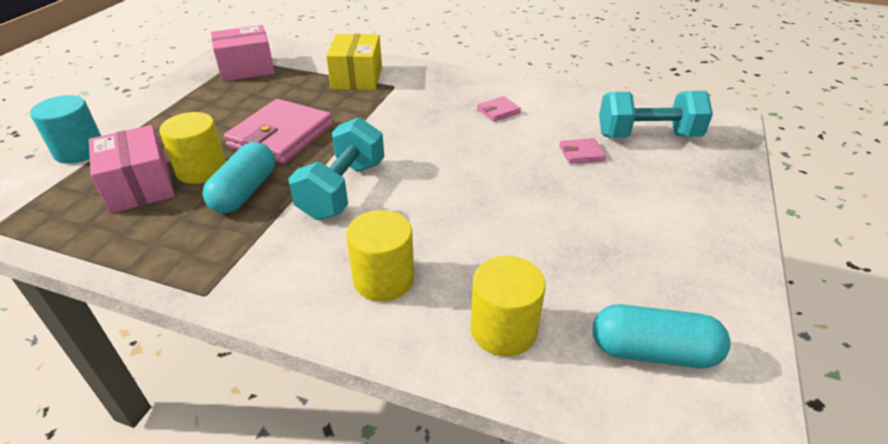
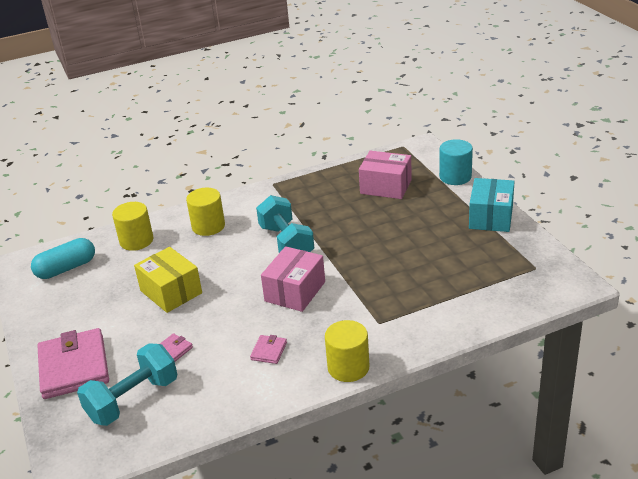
camera: 140 degrees right, 5 degrees down
(166, 101) = (490, 217): none -> turquoise box
(202, 170) = (375, 207): yellow cylinder -> yellow cylinder (348, 367)
(245, 191) = (332, 214): turquoise capsule -> none
(246, 69) = (509, 265): pink box -> pink box (295, 291)
(281, 136) = (376, 244): pink wallet -> pink wallet (74, 367)
(357, 77) = (420, 311): yellow box -> yellow box (171, 292)

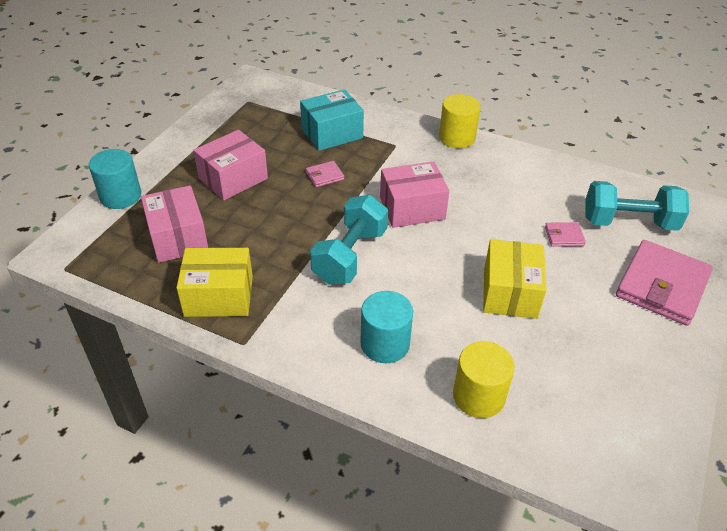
camera: 135 degrees left, 10 degrees up
(66, 268) = (594, 426): turquoise capsule -> none
(208, 226) = (385, 344): yellow cylinder -> turquoise cylinder
(269, 351) = (492, 183): pink wallet -> pink wallet (324, 176)
(317, 186) = (219, 296): none -> yellow box
(425, 225) = (233, 178): none -> pink box
(490, 217) = (187, 146): turquoise box -> turquoise box (332, 133)

